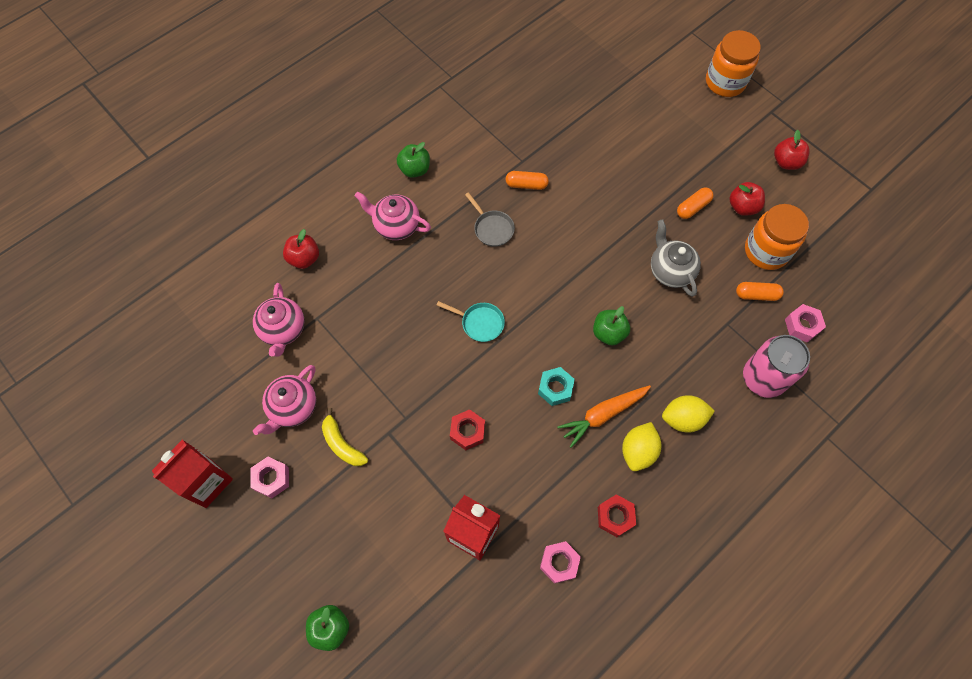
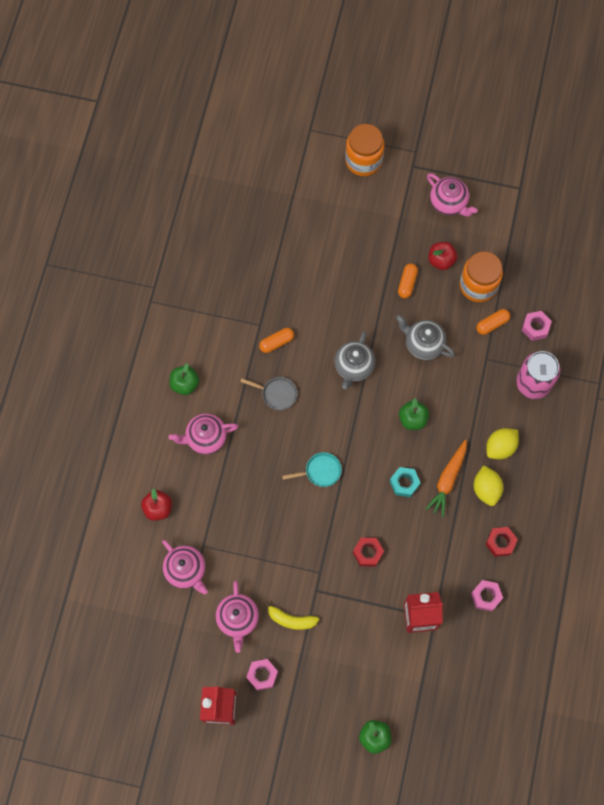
camera: 35 degrees left, 5 degrees up
(584, 249) = (353, 367): none -> grey teapot
(786, 162) = (449, 203): red apple -> pink teapot

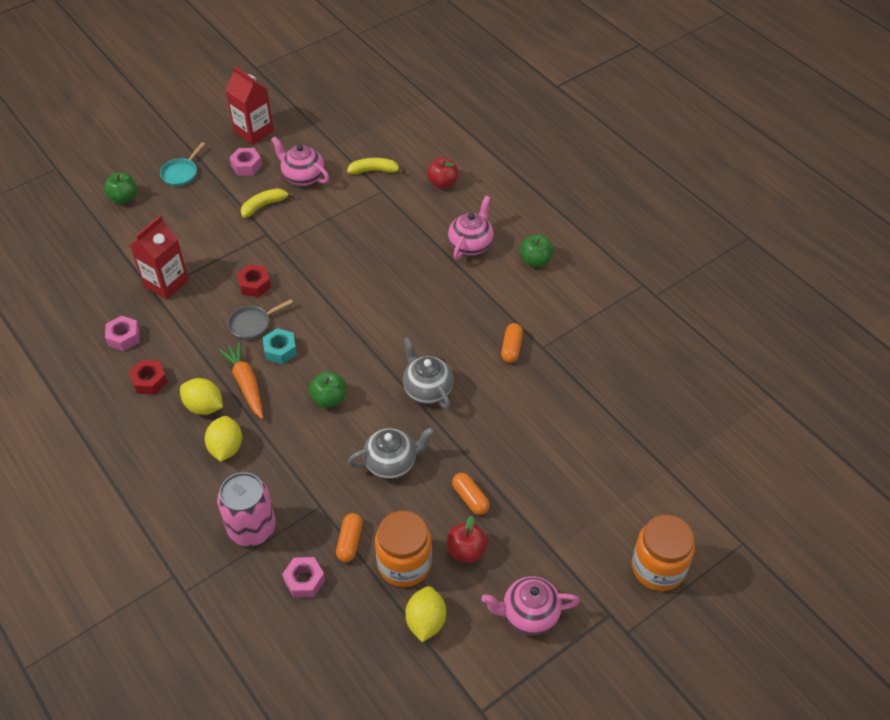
camera: 130 degrees right, 20 degrees down
(186, 570) = (374, 170): pink teapot -> yellow banana
(277, 394) = (460, 316): grey pan -> grey pan (252, 324)
(320, 471) = (358, 300): turquoise pan -> turquoise pan (181, 173)
(499, 249) = (426, 621): none -> yellow lemon

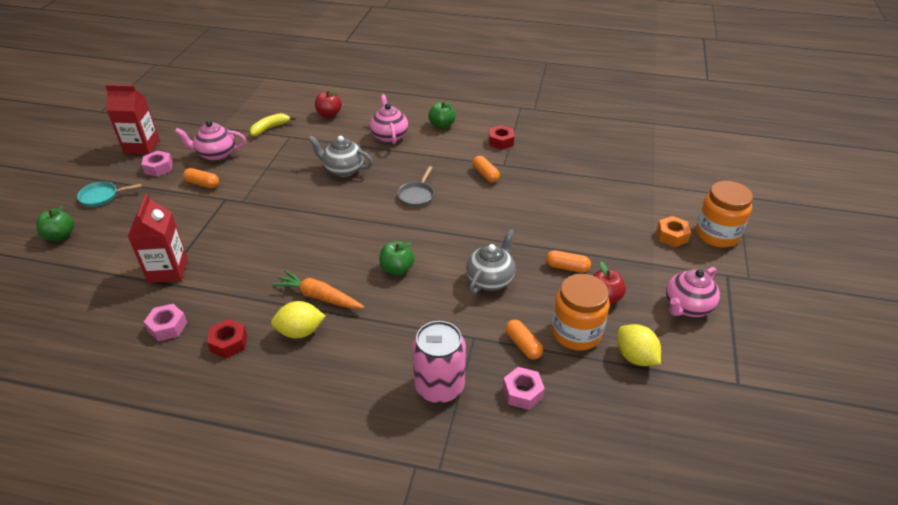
camera: 40 degrees left, 10 degrees down
(181, 173) = (101, 196): turquoise pan -> turquoise pan turned 90 degrees clockwise
(226, 448) = (352, 347): yellow lemon -> none
(252, 324) = (278, 257): grey pan -> grey pan (417, 195)
(254, 285) = (251, 233): red nut -> red nut (501, 141)
(264, 205) = (202, 184): yellow banana -> orange capsule
(280, 350) = (322, 261): turquoise nut -> none
(427, 389) = (460, 225): grey teapot -> grey teapot (343, 170)
(610, 537) = (672, 236): none -> orange nut

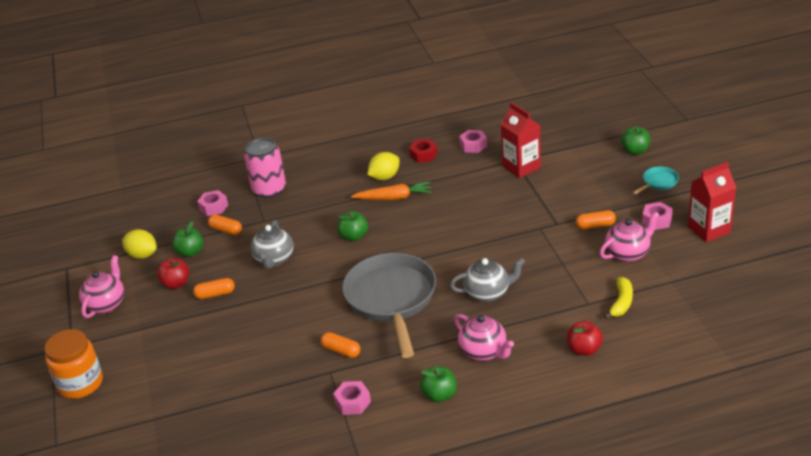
camera: 155 degrees right, 5 degrees down
(417, 195) = (391, 299): grey pan -> grey pan, size x2.43
(501, 141) = (352, 402): red nut -> pink nut
(576, 332) = (190, 252): orange jar -> green apple
(672, 236) = (125, 363): orange nut -> none

